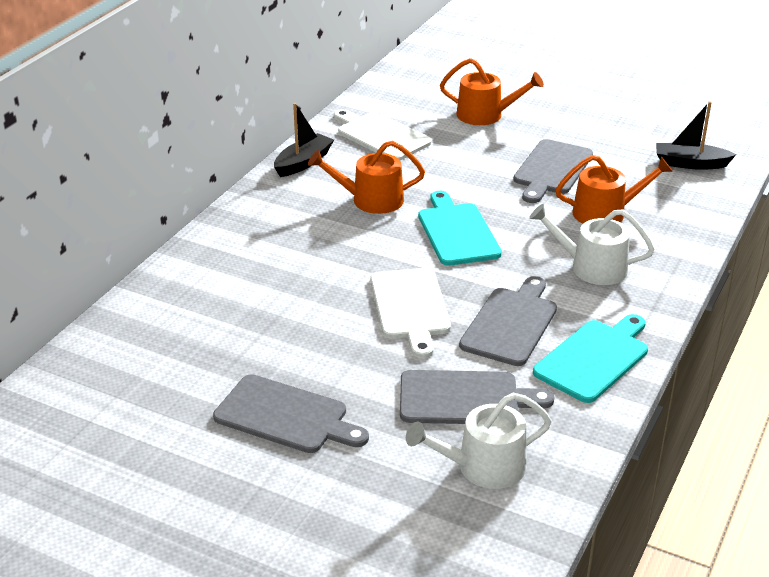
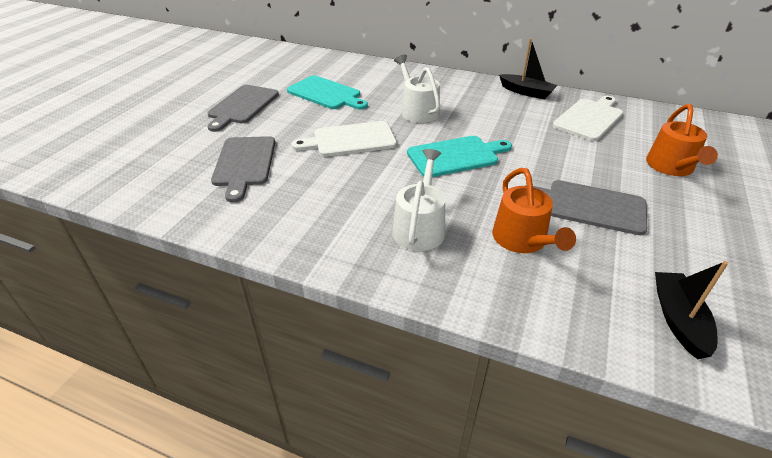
camera: 85 degrees right, 5 degrees up
(371, 200) = (487, 119): orange watering can -> none
(483, 467) = (172, 172): white watering can -> white watering can (417, 110)
(511, 324) = (331, 182): grey cutting board -> none
(594, 358) = (282, 224): turquoise cutting board -> turquoise cutting board (326, 94)

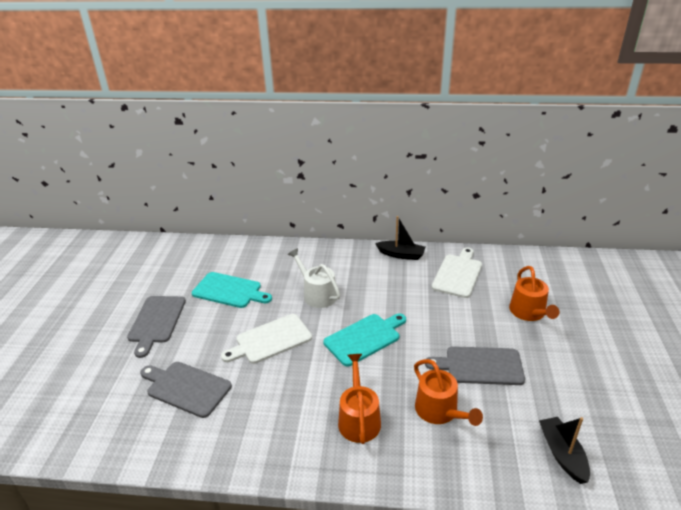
camera: 15 degrees left, 5 degrees down
(244, 163) = (186, 388): grey cutting board -> grey cutting board turned 135 degrees clockwise
(419, 227) = (358, 419): white watering can -> orange watering can

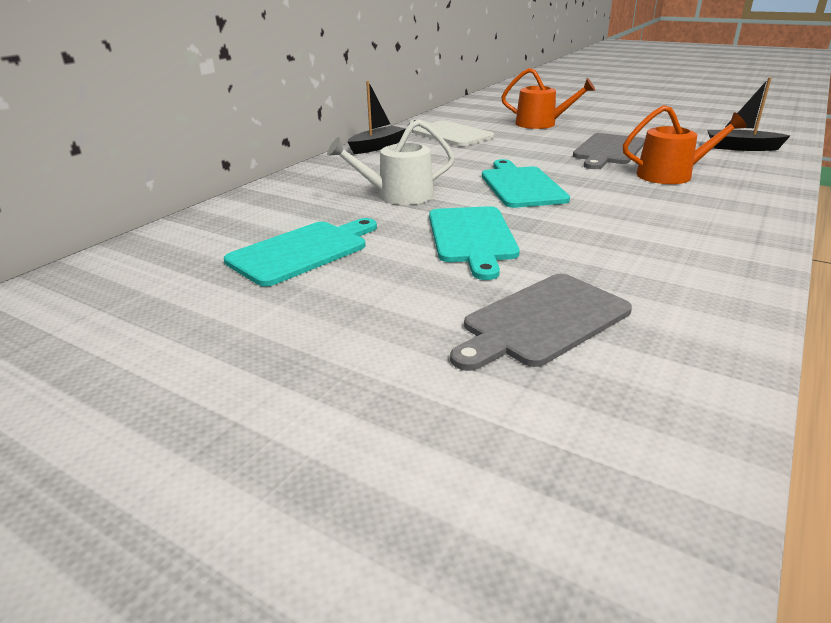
camera: 65 degrees left, 5 degrees down
(156, 321) = (302, 334): grey cutting board -> none
(270, 340) = (472, 237): white cutting board -> turquoise cutting board
(358, 419) = (671, 210): orange watering can -> none

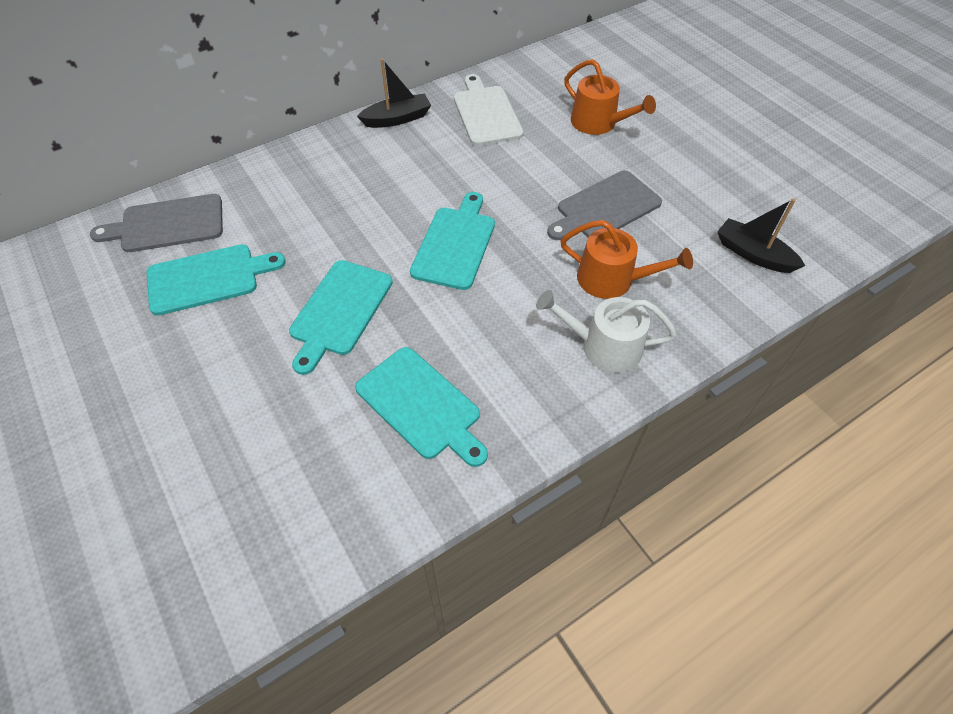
camera: 25 degrees right, 25 degrees up
(398, 195) = (340, 220): white watering can -> white watering can (604, 346)
(542, 321) = (289, 439): grey cutting board -> grey cutting board (168, 224)
(636, 265) = (421, 405): none -> turquoise cutting board

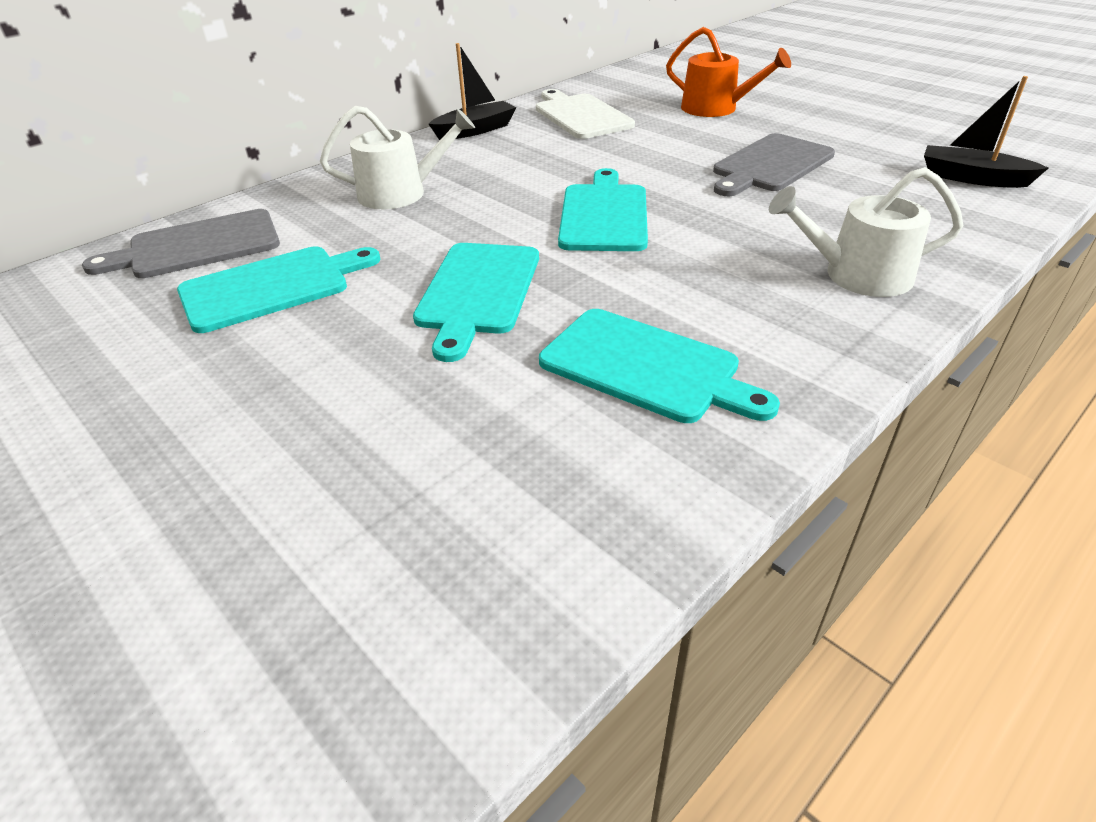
camera: 10 degrees left, 15 degrees down
(319, 190) = (400, 193): none -> white watering can
(612, 279) = (823, 218): orange watering can -> none

